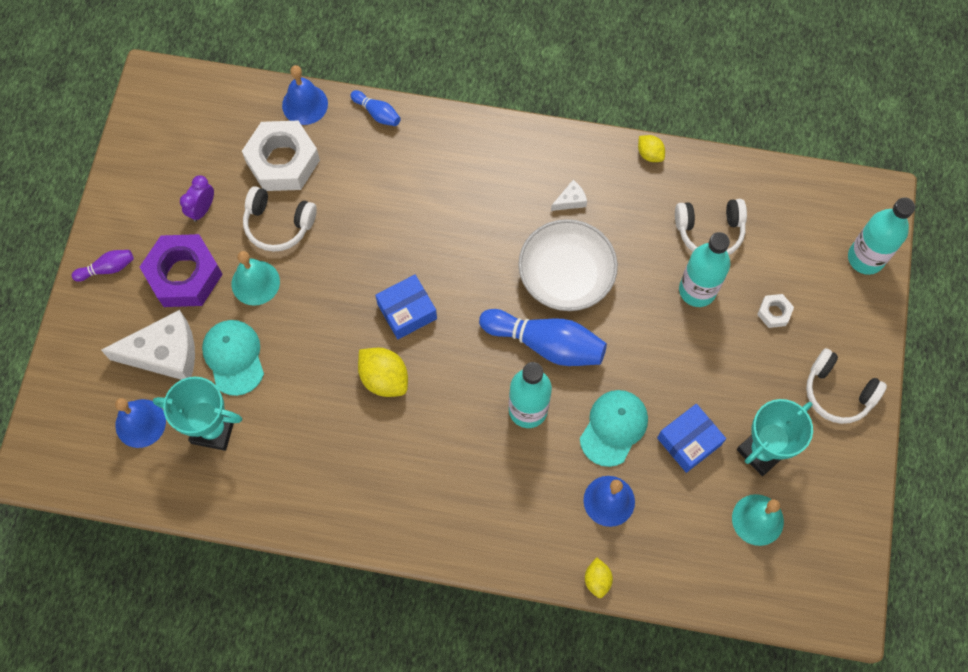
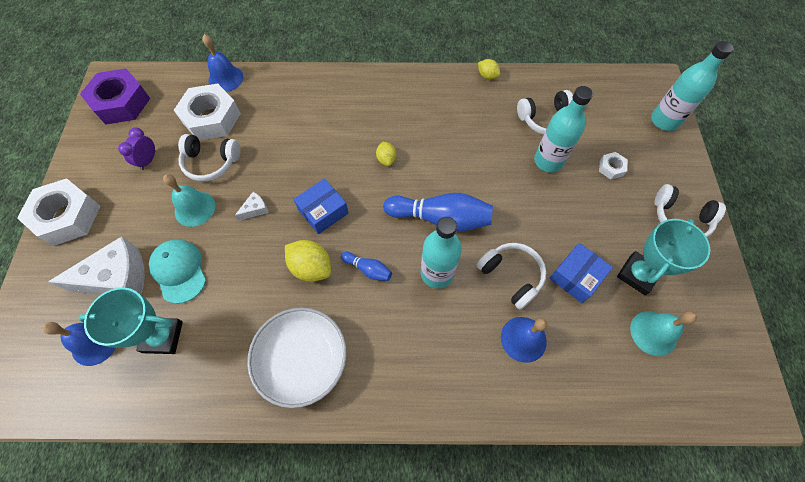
camera: 10 degrees left, 5 degrees down
(107, 268) = (67, 216): purple bowling pin -> white nut
(184, 275) = (134, 212): purple nut -> purple nut (121, 103)
(377, 113) = (281, 77): blue bowling pin -> blue bowling pin (368, 269)
(566, 275) = (445, 165): white bowl -> white bowl (302, 360)
(570, 200) = (436, 113): white cheese -> white cheese (255, 209)
(597, 580) = (531, 414): yellow lemon -> yellow lemon (386, 159)
(613, 428) = (511, 276): turquoise cap -> white headphones

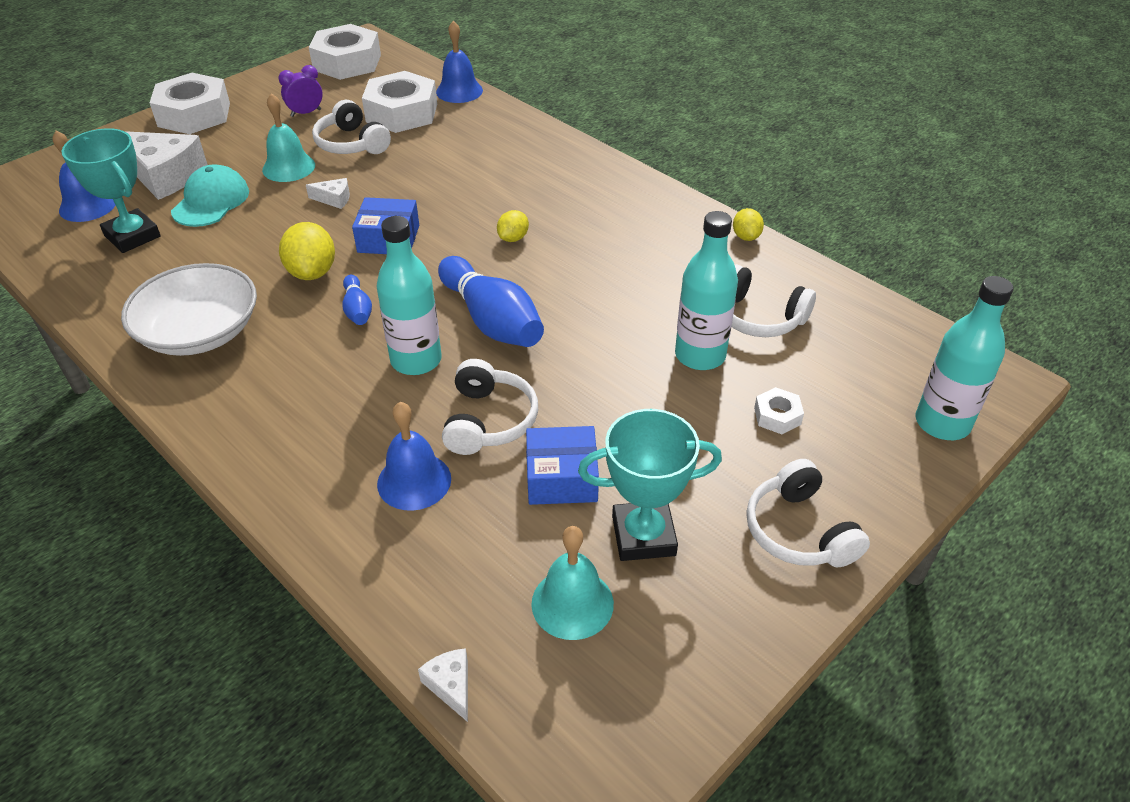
camera: 45 degrees right, 20 degrees down
(121, 103) = (347, 62): purple nut -> white nut
(662, 418) = (451, 686): none -> white cheese

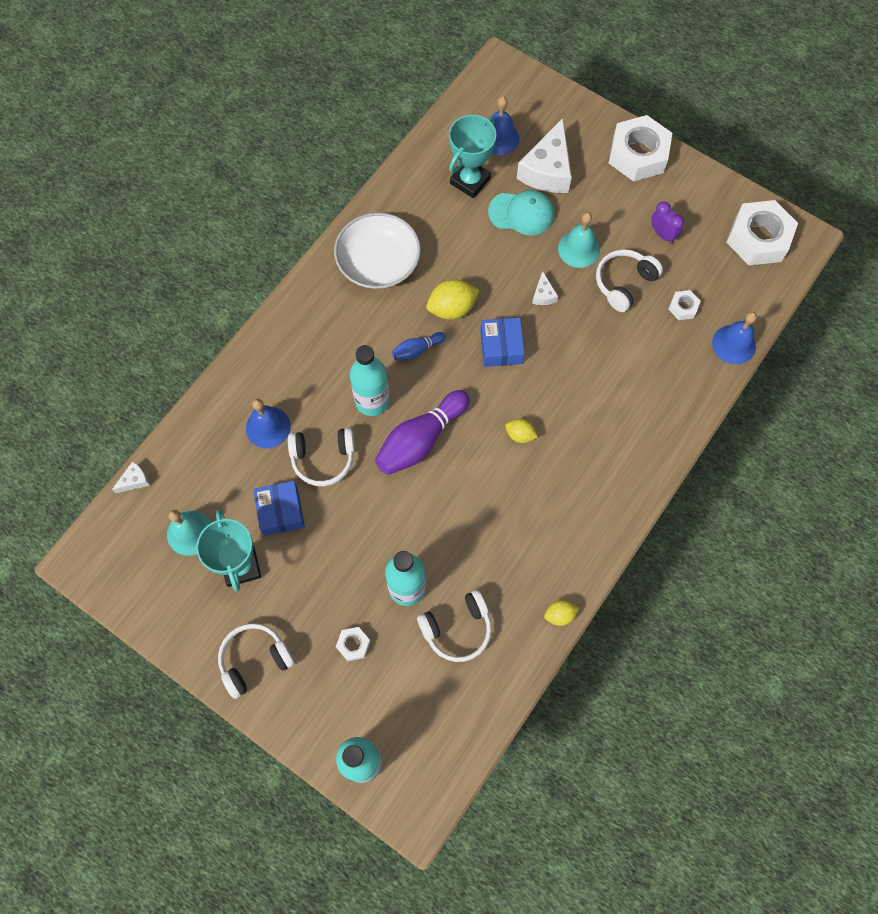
camera: 80 degrees right, 25 degrees up
(402, 113) = (683, 307): white nut -> white nut, size x0.45
(492, 320) = (421, 440): blue bowling pin -> purple bowling pin
(759, 317) = (457, 629): white headphones -> white headphones turned 135 degrees counterclockwise

